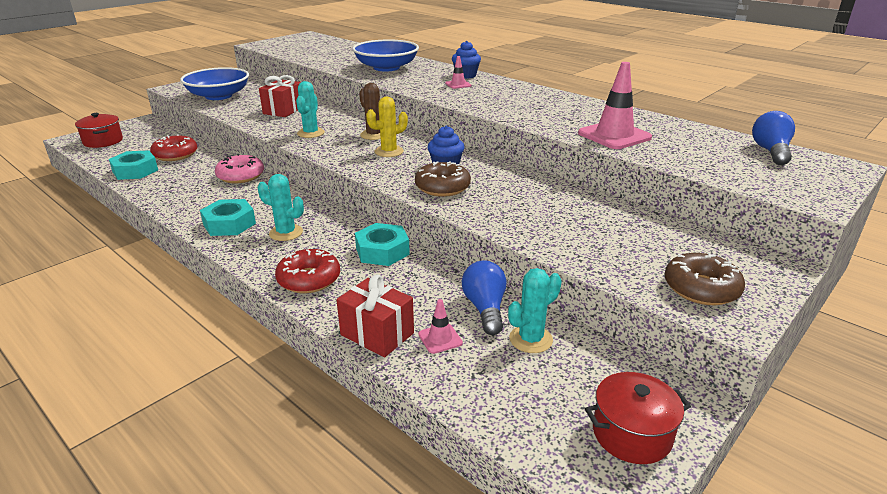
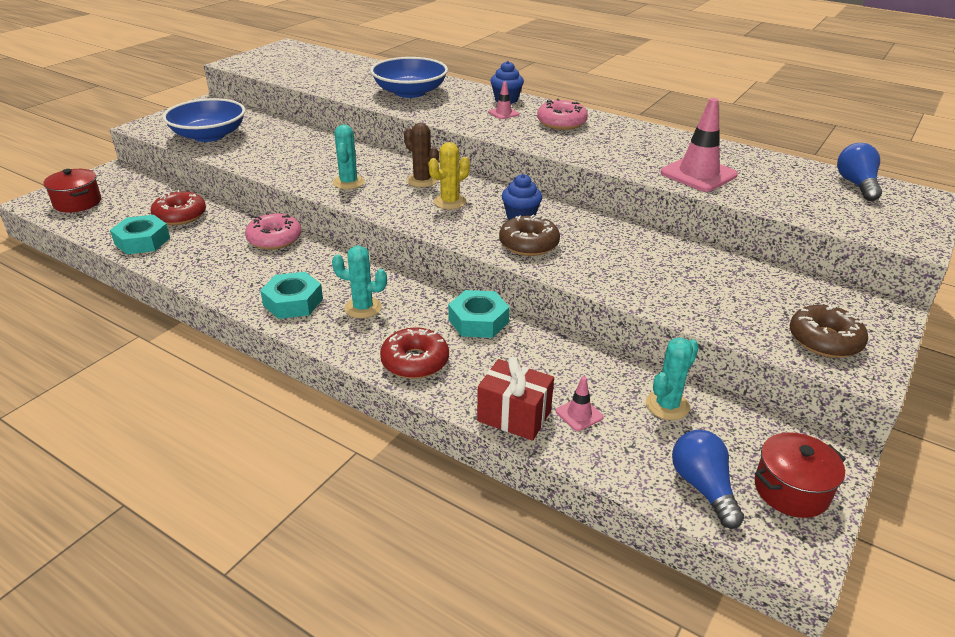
camera: 10 degrees left, 5 degrees up
(283, 110) = (300, 152): red gift -> none
(485, 308) = (610, 377): blue light bulb -> blue light bulb (703, 487)
(505, 93) = (561, 123): none -> pink donut

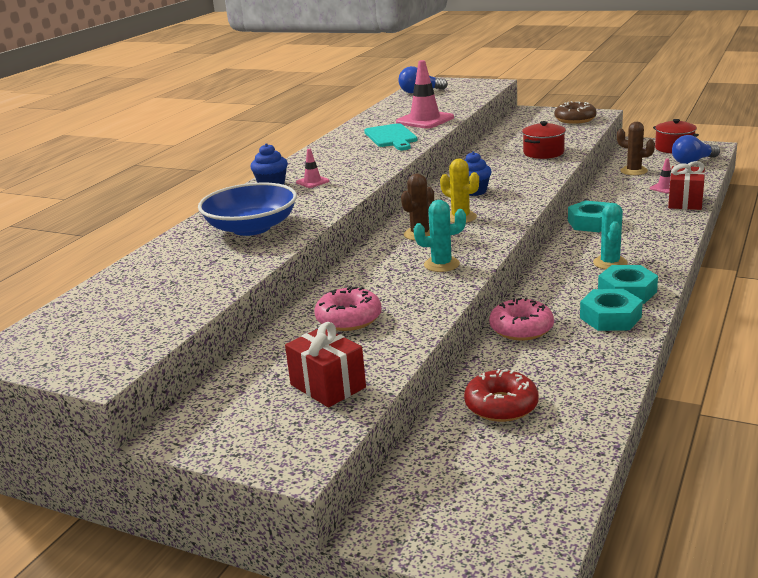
camera: 95 degrees left, 10 degrees down
(77, 202) = (508, 516): red pot -> red pot (543, 153)
(142, 241) = (580, 411): turquoise nut -> turquoise nut (610, 317)
(209, 135) = (328, 386): blue bowl -> red gift
(415, 361) = (660, 234): red donut -> none
(529, 244) = (518, 184): brown donut -> none
(561, 123) = (332, 161): pink donut -> pink donut (349, 319)
(632, 152) = (391, 137): none -> turquoise cutting board
(667, 405) = (634, 171): turquoise cactus -> brown cactus

